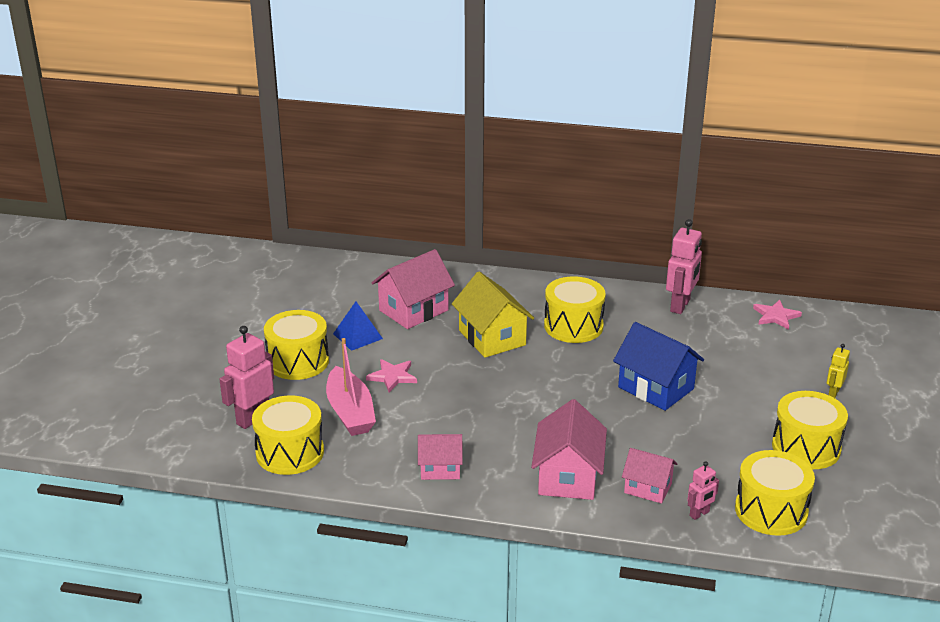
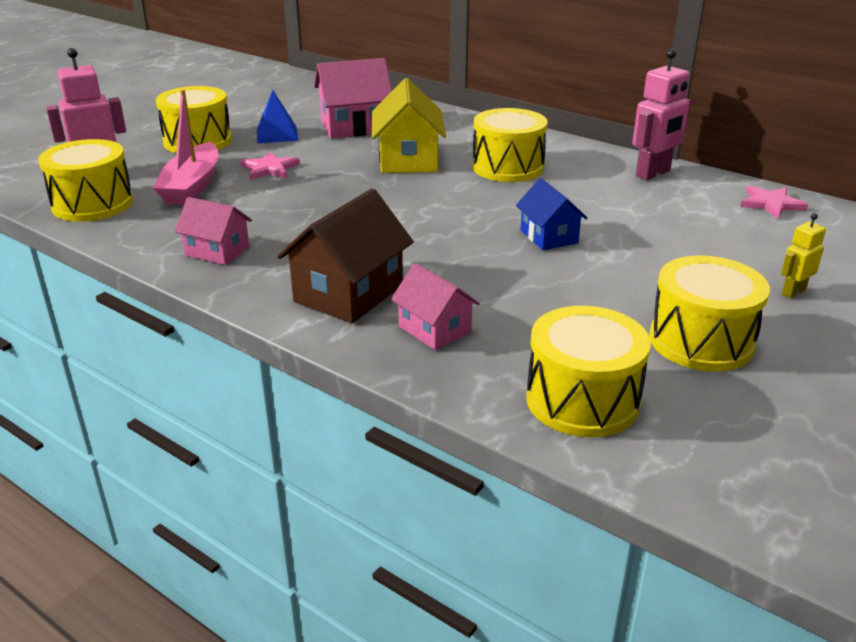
camera: 25 degrees right, 0 degrees up
(568, 477) = (348, 293): pink house -> brown house
(656, 388) = (548, 236): blue house -> blue house, size x0.61
(699, 514) = (474, 376): pink robot -> none

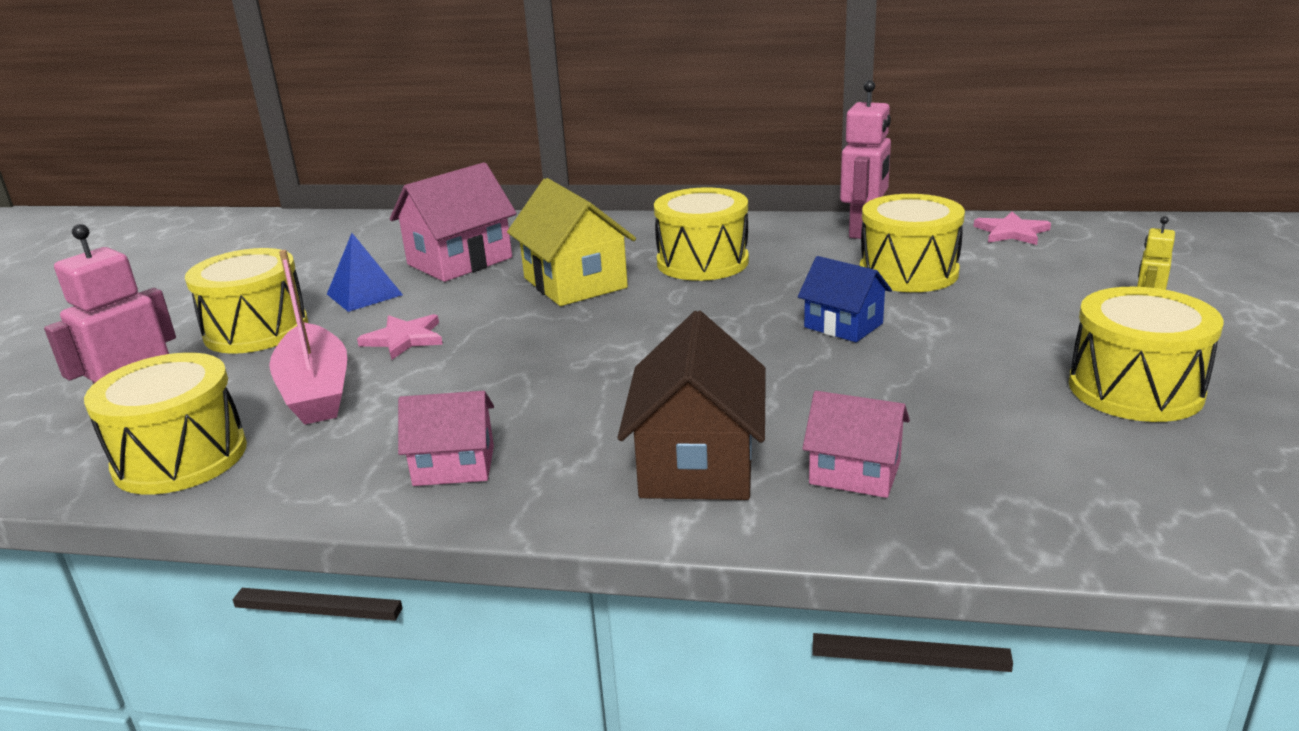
camera: 25 degrees left, 5 degrees down
(582, 400) = (1113, 497): yellow drum -> yellow drum (908, 272)

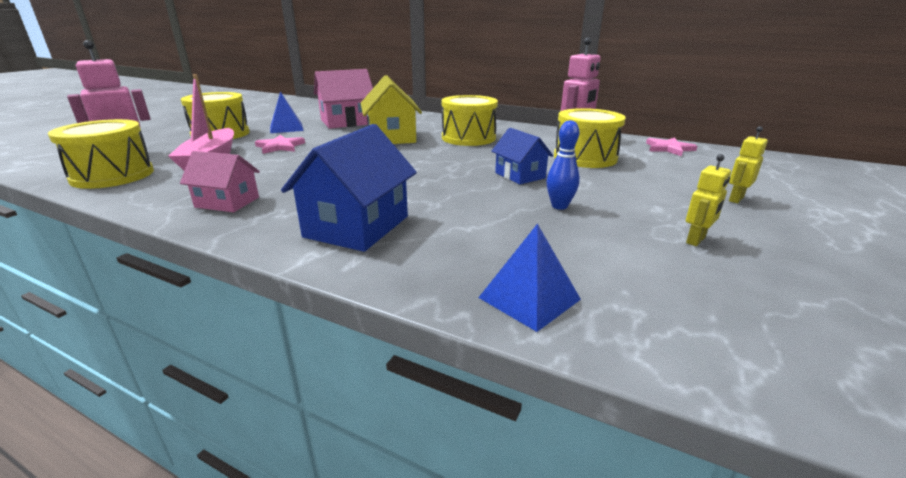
camera: 15 degrees right, 0 degrees up
(697, 463) = (357, 226): brown house -> blue house
(855, 472) = (448, 250): pink house -> none
(938, 370) = (559, 206): none -> blue bowling pin
(1004, 515) = (529, 298): none -> blue pyramid
(1135, 389) = (696, 240): yellow drum -> yellow robot

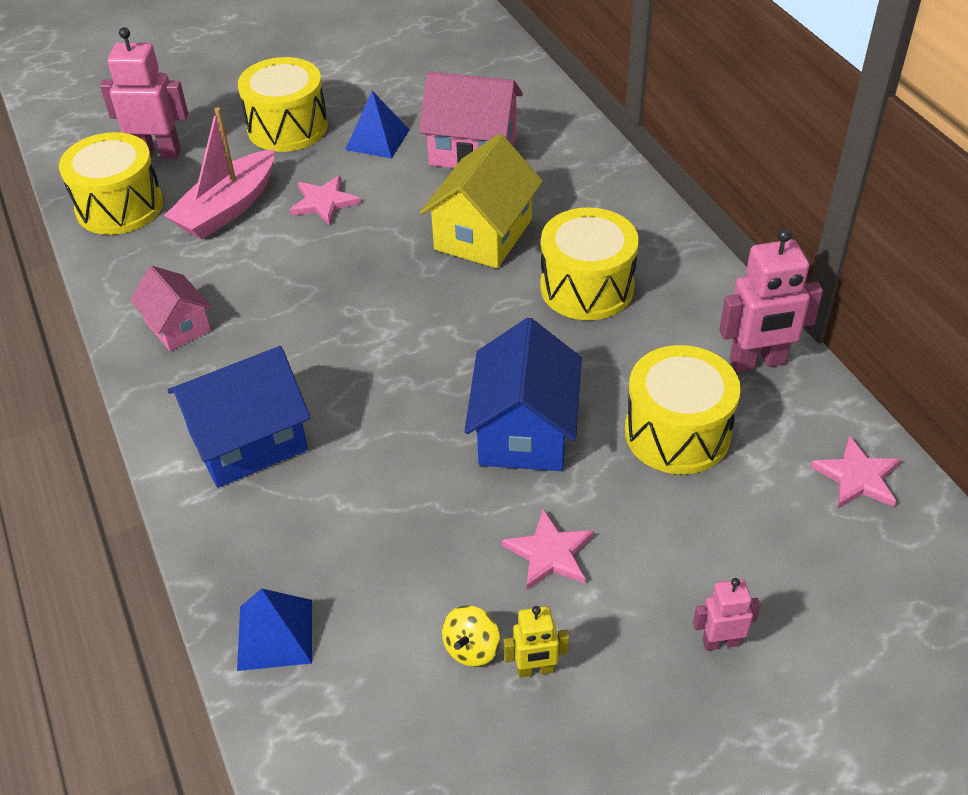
camera: 40 degrees right, 20 degrees up
(520, 175) = (524, 431): blue house -> blue house, size x1.63
(559, 206) = (480, 523): blue bowling pin -> none
(611, 203) = (549, 553): none -> pink star
(651, 247) = (471, 648): none -> yellow spinning top
(735, 199) = (720, 642): yellow robot -> pink robot

